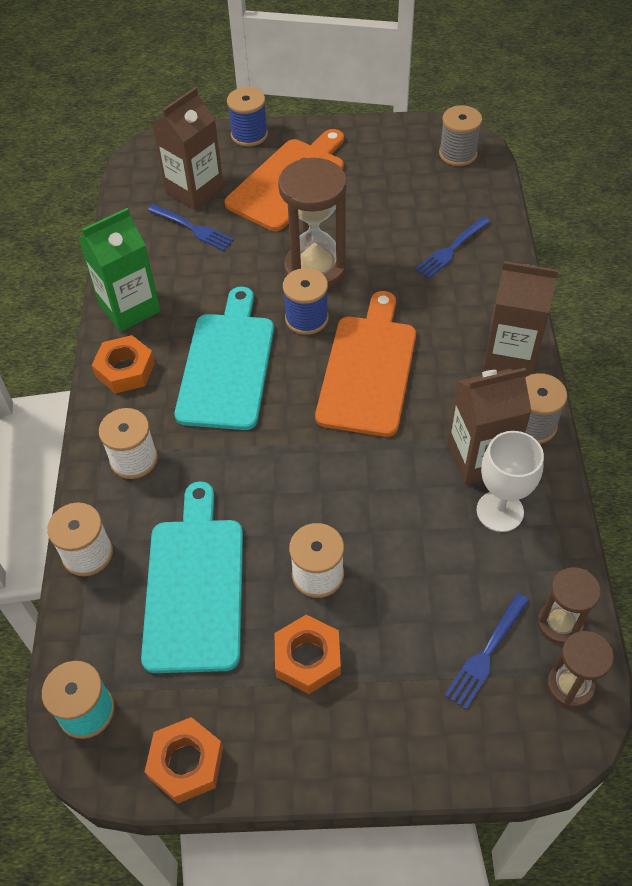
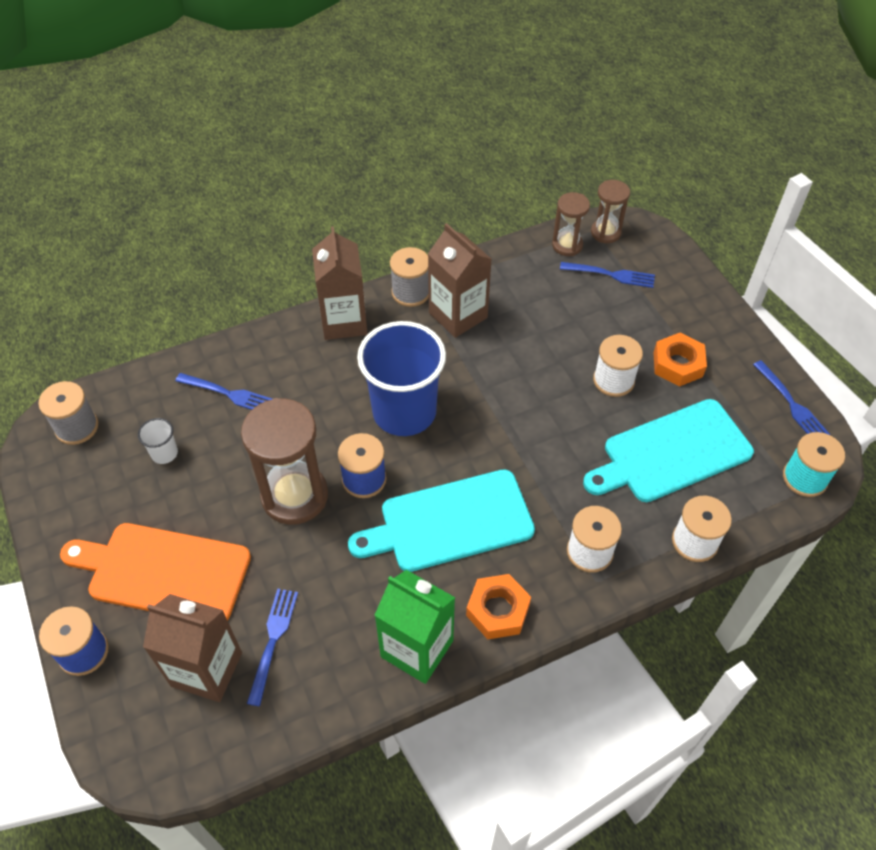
camera: 115 degrees left, 0 degrees up
(186, 763) = (791, 404): orange nut -> blue fork
(368, 369) = (404, 412): orange cutting board -> blue cup
(403, 199) = (164, 453): none -> white cup
(500, 511) = (499, 293): white goblet -> none

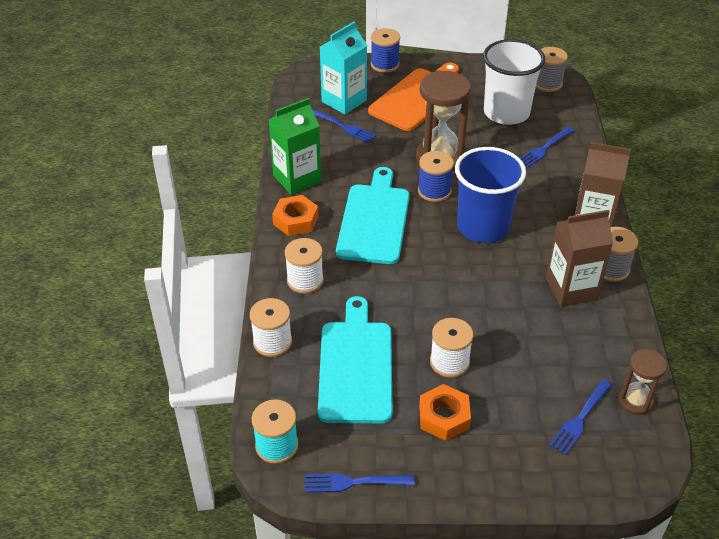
camera: 115 degrees right, 10 degrees down
(164, 453) = (506, 113): white cup -> white cup, size x2.47
(206, 669) = (344, 101): brown carton -> turquoise carton
(605, 232) = (644, 442): brown hourglass -> none

